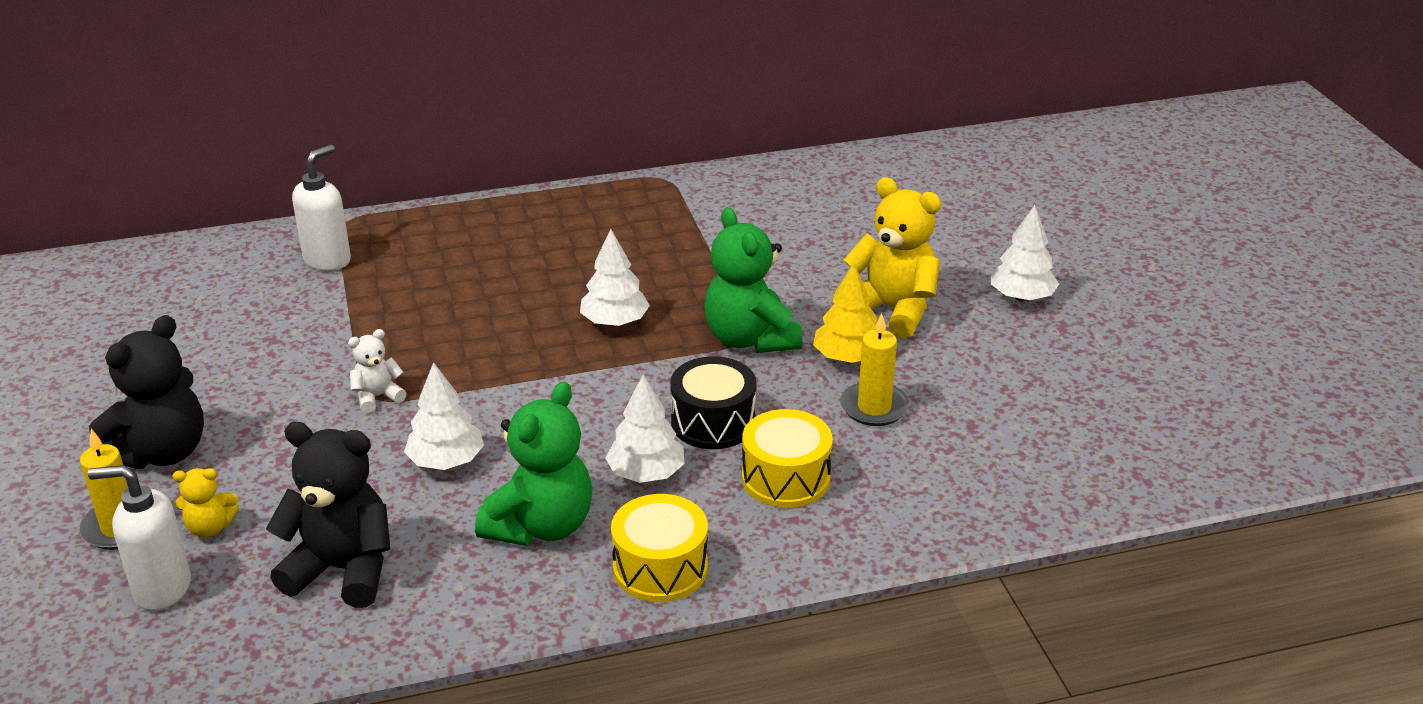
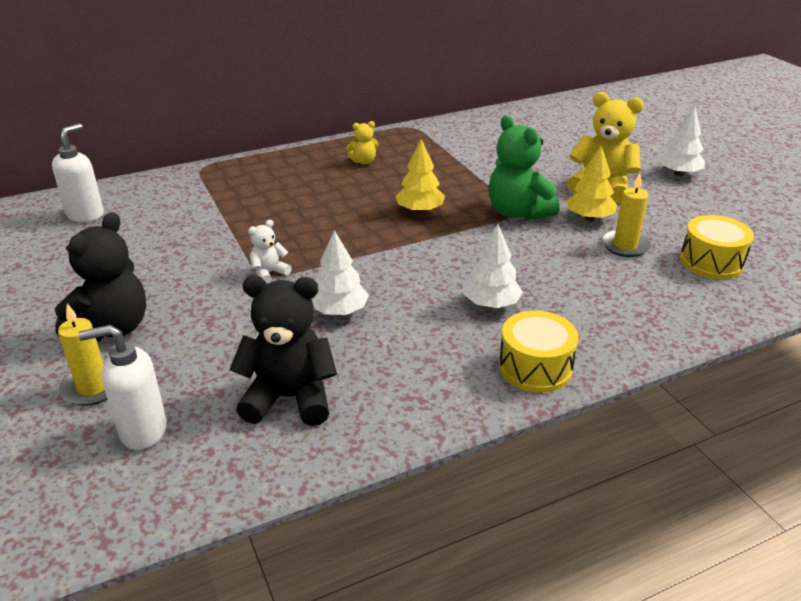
camera: 10 degrees left, 0 degrees up
(210, 528) = (169, 379): yellow teddy bear -> yellow teddy bear (363, 161)
(328, 260) = (198, 191): white soap dispenser -> white soap dispenser (86, 215)
(541, 526) = (431, 348): green teddy bear -> none
(614, 322) = (419, 210): white tree -> yellow tree
(713, 422) = (520, 265): black drum -> none
(785, 478) = (591, 296): yellow drum -> yellow drum (711, 262)

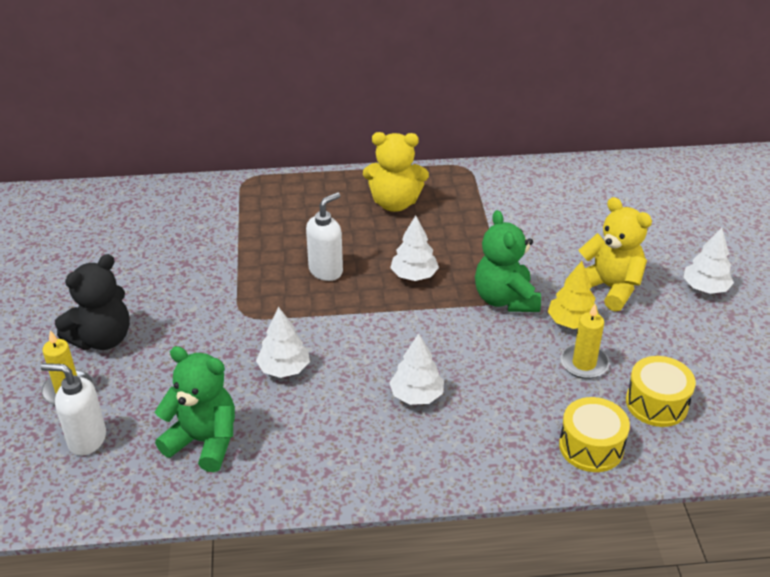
camera: 20 degrees right, 5 degrees up
(86, 215) = (127, 214): white soap dispenser -> white soap dispenser (326, 271)
(269, 273) = (246, 314): white teddy bear -> none
(289, 398) = (204, 441): black teddy bear -> green teddy bear
(363, 161) = (395, 203): yellow teddy bear -> yellow teddy bear, size x2.00
(419, 210) = (414, 275): yellow tree -> white tree
(535, 367) = (414, 469): yellow drum -> yellow drum (591, 447)

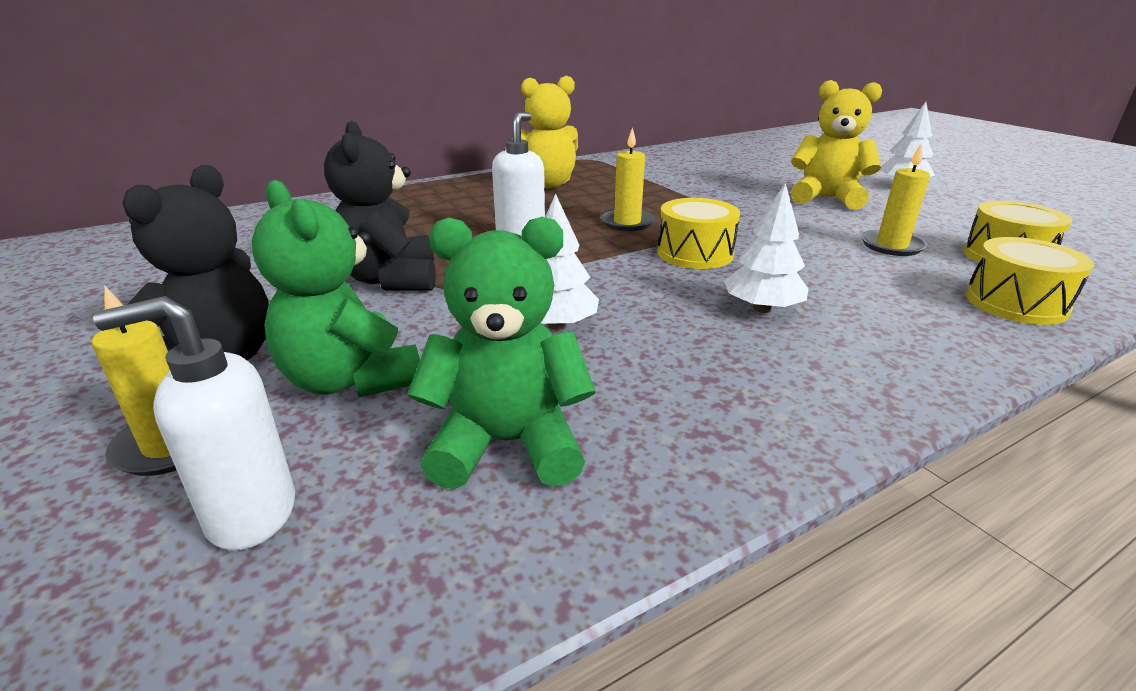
camera: 25 degrees left, 10 degrees down
(217, 295) = (390, 279): none -> black teddy bear
(414, 275) = (627, 222): white tree -> yellow candle
(428, 327) = (695, 253): none -> yellow drum
(505, 299) = (744, 221): green teddy bear -> green teddy bear (351, 380)
(571, 322) = (831, 223): yellow tree -> none

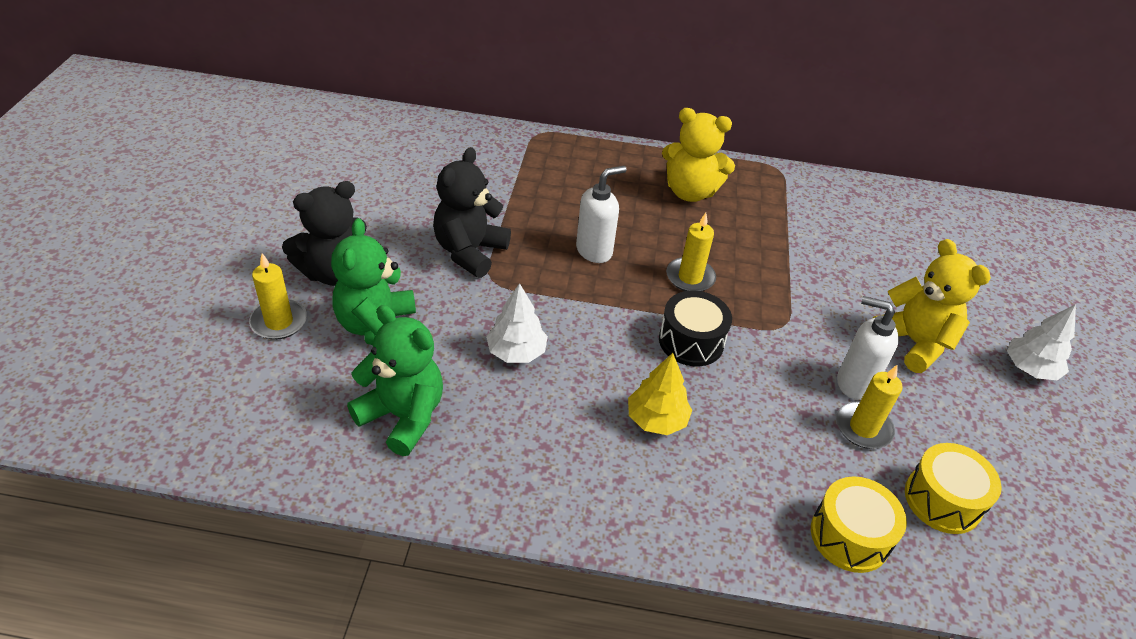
camera: 35 degrees right, 15 degrees up
(250, 514) = (279, 383): white soap dispenser -> white soap dispenser (854, 383)
(695, 253) = (691, 341): yellow drum -> black drum
(762, 308) = (656, 419): white tree -> yellow tree

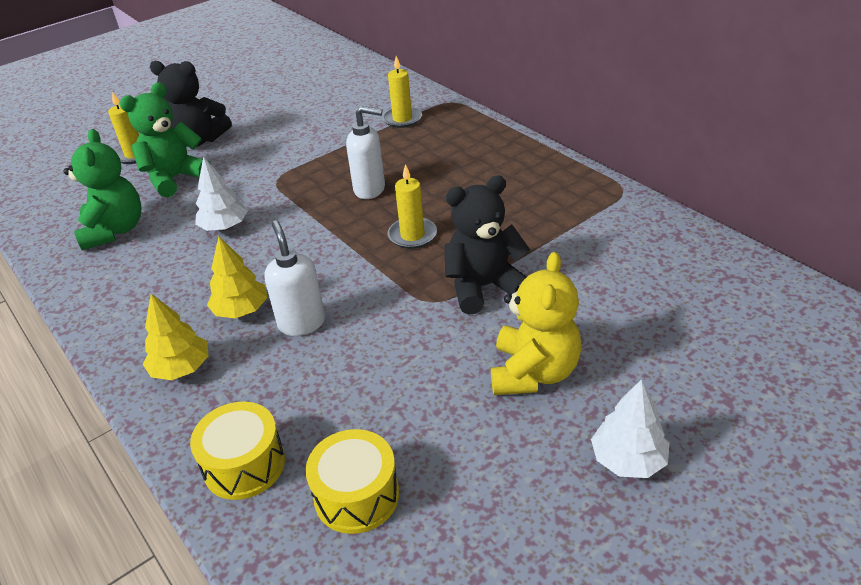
camera: 50 degrees right, 5 degrees down
(470, 252) = (289, 158): black teddy bear -> black teddy bear (483, 287)
(688, 500) = (181, 369): none -> yellow tree
(690, 192) = (509, 179): yellow teddy bear -> none
(691, 341) = (344, 276): black drum -> none
(854, 383) = (425, 370): white soap dispenser -> white soap dispenser (302, 323)
(863, 428) = (378, 404): yellow candle -> yellow candle (402, 119)

